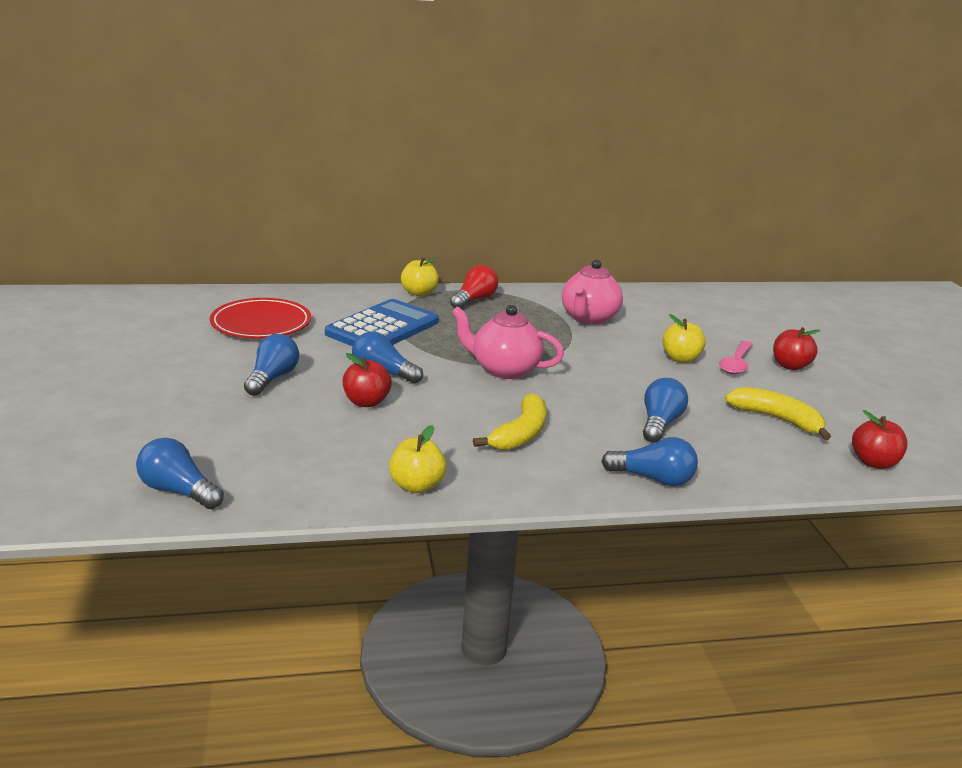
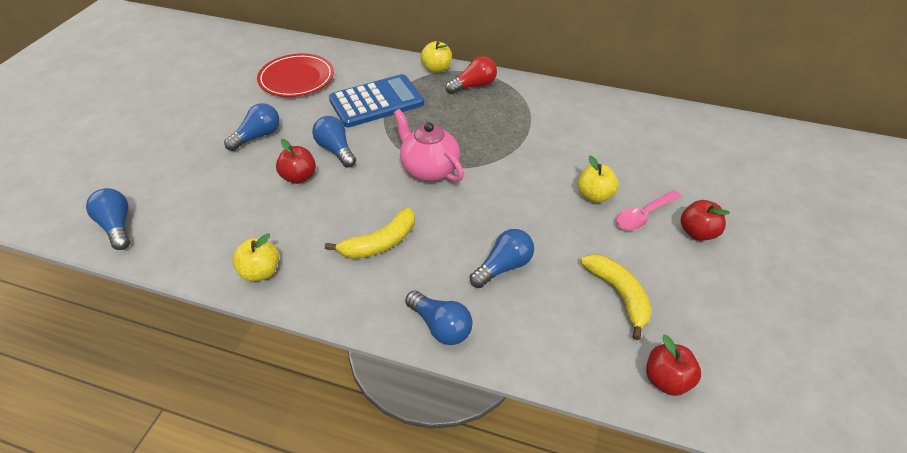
camera: 30 degrees right, 20 degrees up
(588, 318) = (553, 127): pink teapot -> none

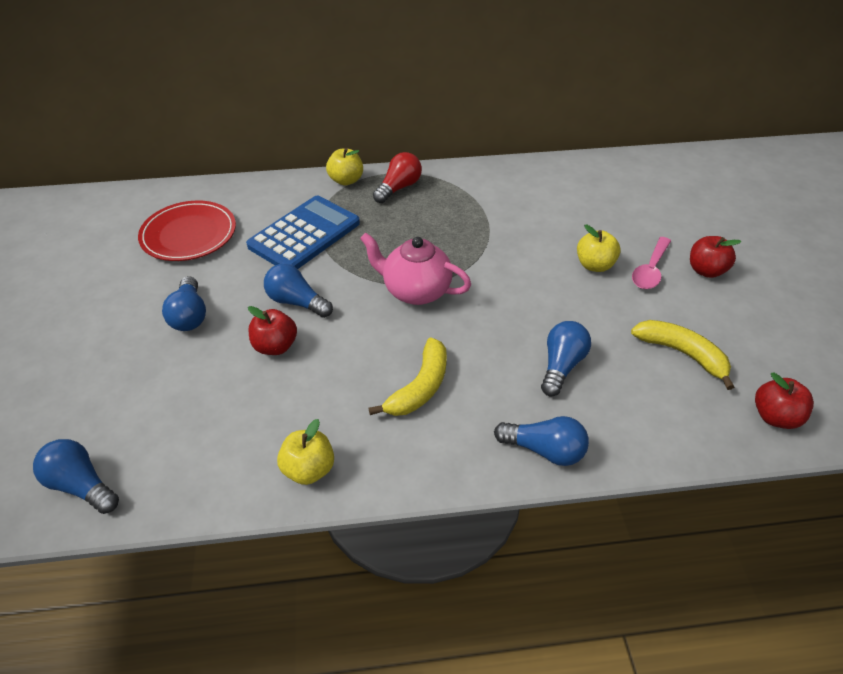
camera: 25 degrees left, 0 degrees up
(258, 136) = (189, 315): blue light bulb -> blue light bulb turned 150 degrees clockwise

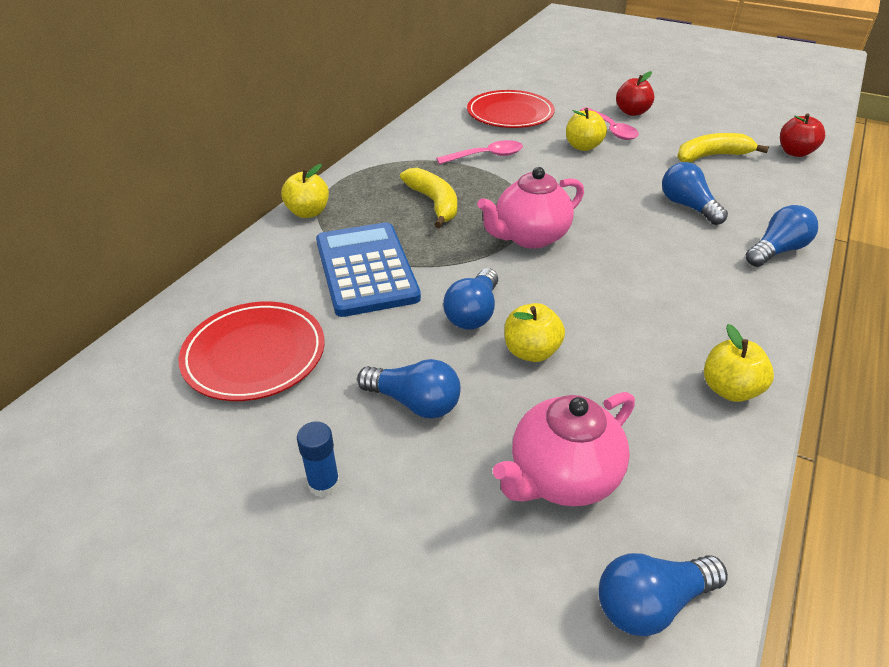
camera: 55 degrees left, 5 degrees down
(104, 311) = (324, 483): none -> blue glue stick
(163, 407) = (562, 477): none -> pink teapot
(275, 346) = (531, 351): red apple -> yellow apple
(296, 302) = (473, 313): blue light bulb -> blue light bulb turned 45 degrees counterclockwise
(399, 188) = (364, 189): red light bulb -> none
(420, 387) = (662, 283): yellow banana -> yellow banana (434, 203)
(512, 221) = (486, 156): none -> pink spoon
(601, 203) = (510, 114): none -> red plate

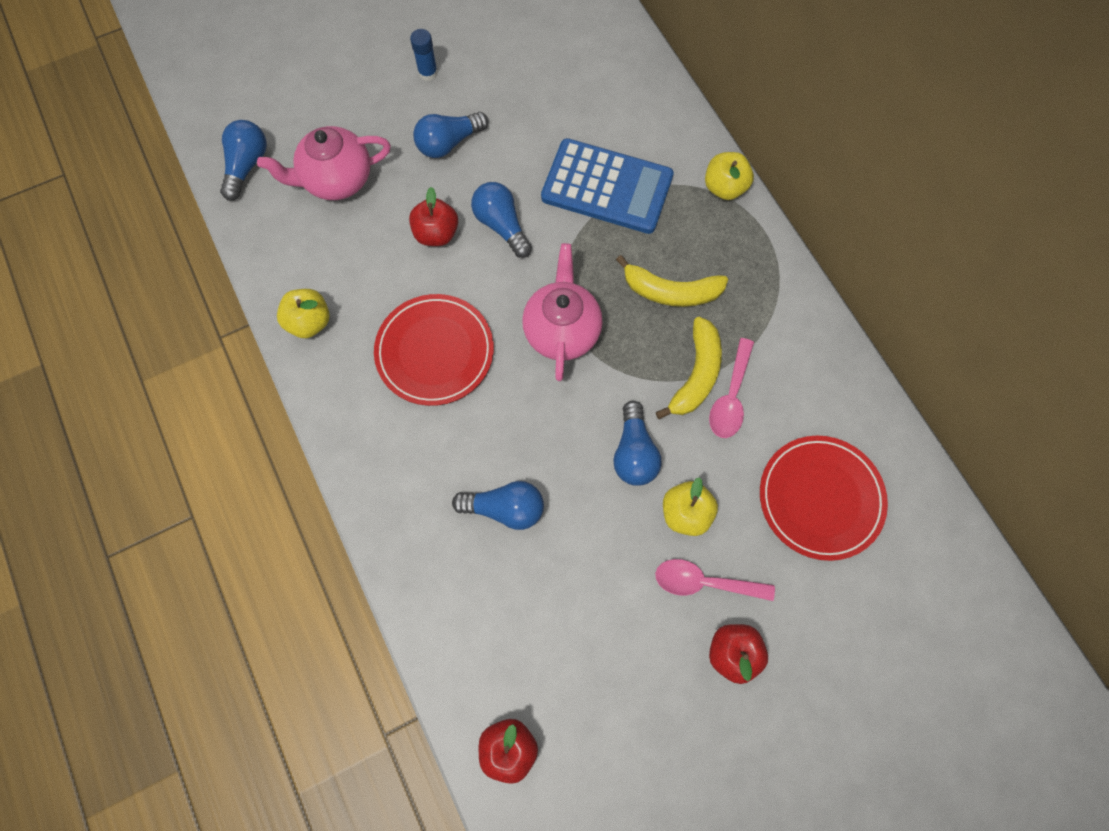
camera: 125 degrees right, 30 degrees up
(254, 354) = (560, 82): red plate -> red plate (435, 351)
(531, 351) = (436, 233): yellow apple -> red apple
(562, 477) = (337, 180): pink teapot -> pink teapot turned 105 degrees counterclockwise
(711, 156) = (569, 637): yellow banana -> yellow banana (696, 374)
(776, 250) = (390, 515): blue light bulb -> blue light bulb (634, 453)

